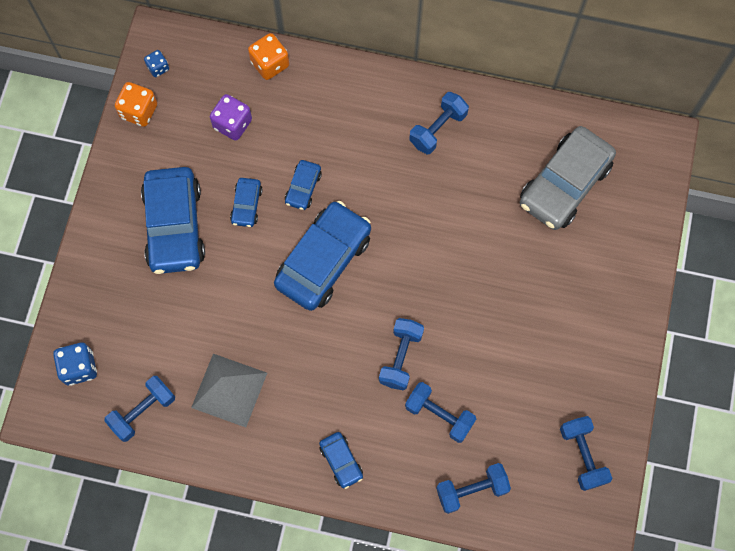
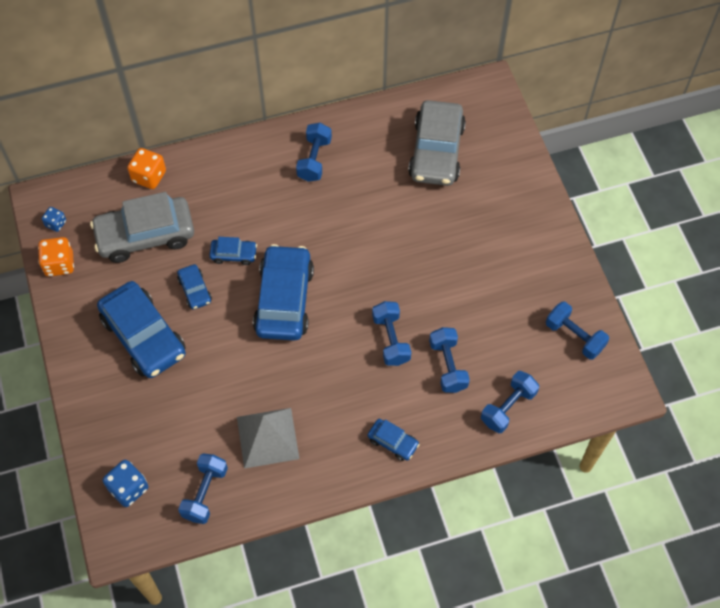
camera: 30 degrees left, 10 degrees down
(232, 124) = (145, 235): purple dice -> grey car
(303, 188) = (234, 254): blue car -> blue car turned 75 degrees counterclockwise
(439, 415) = (448, 366): blue dumbbell -> blue dumbbell turned 75 degrees clockwise

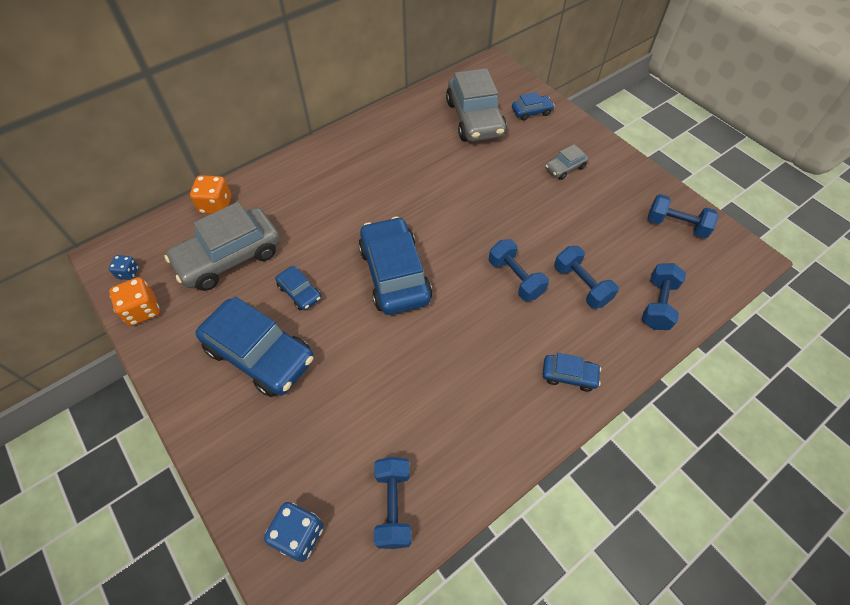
camera: 20 degrees left, 5 degrees down
(234, 254) = (327, 248): blue car -> blue car (531, 112)
(268, 437) = (437, 416): grey pyramid -> none
(314, 159) = (370, 151): blue dumbbell -> none
(499, 239) = (565, 168): none -> grey car

